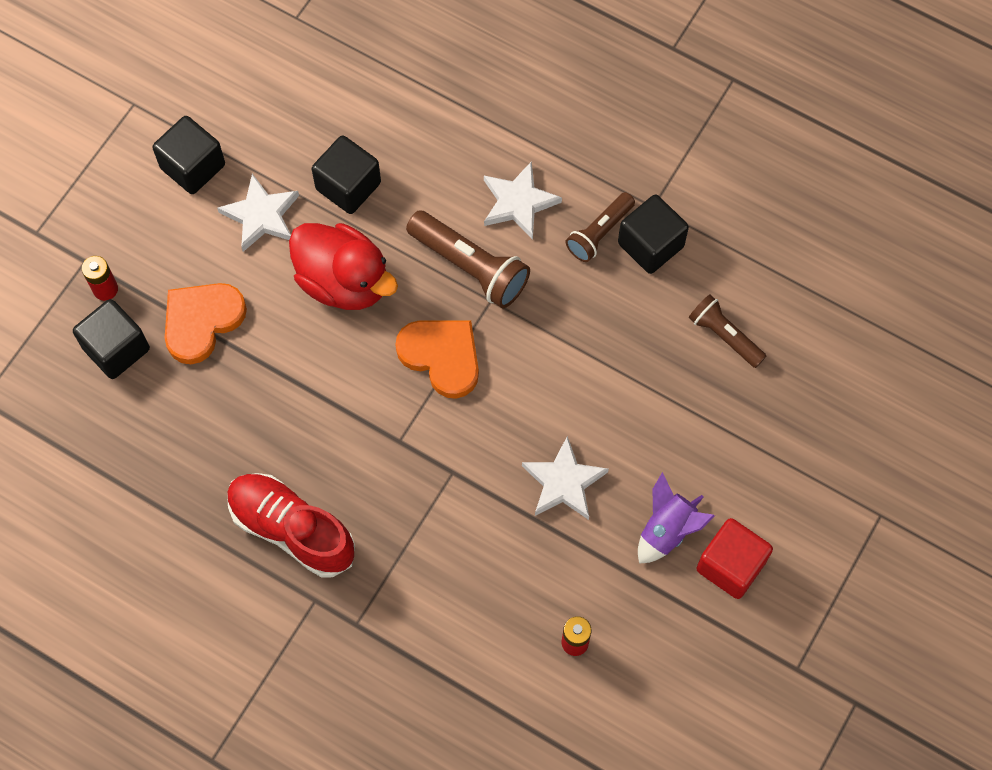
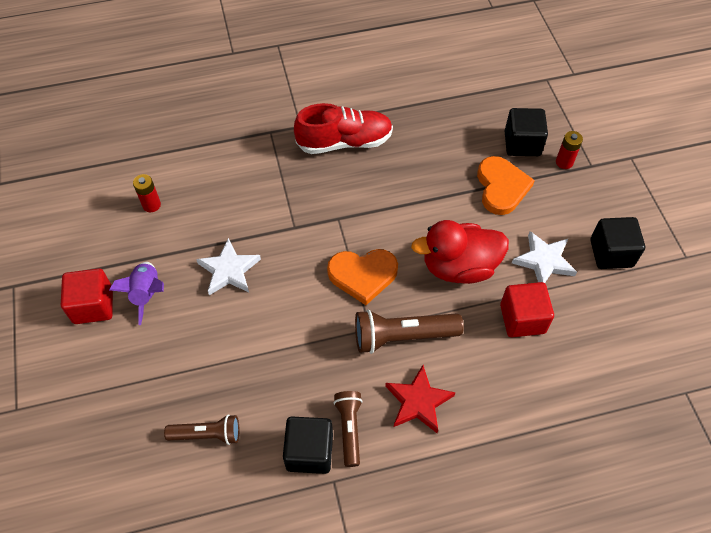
camera: 135 degrees right, 10 degrees down
(348, 186) = (522, 319): black cube -> red cube
(518, 202) = (418, 401): white star -> red star

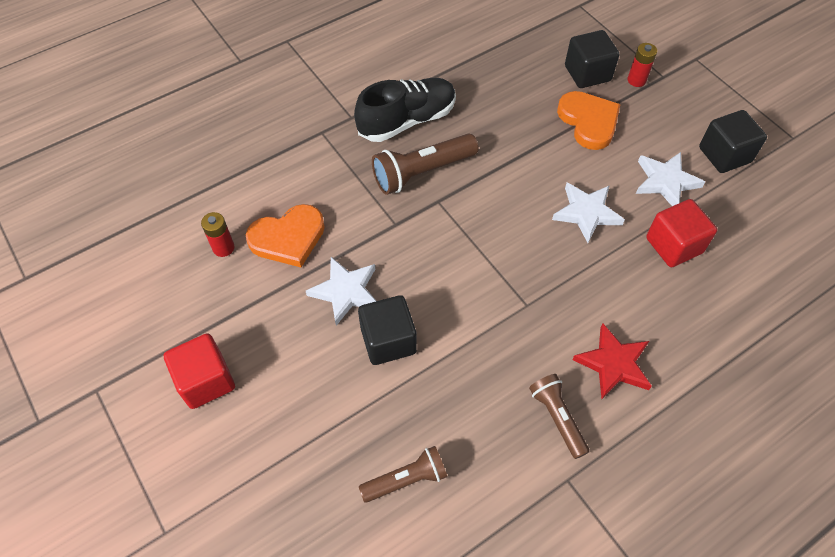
camera: 20 degrees left, 0 degrees up
(147, 294) = (264, 347): purple rocket -> none
(309, 452) = (527, 457): black cube -> black cube (388, 341)
(344, 142) = (407, 121): red shoe -> black shoe
(363, 275) = (493, 252): orange heart -> orange heart (288, 238)
(403, 336) = (565, 302): brown flashlight -> brown flashlight (422, 172)
(459, 267) = (586, 213): red duck -> white star

